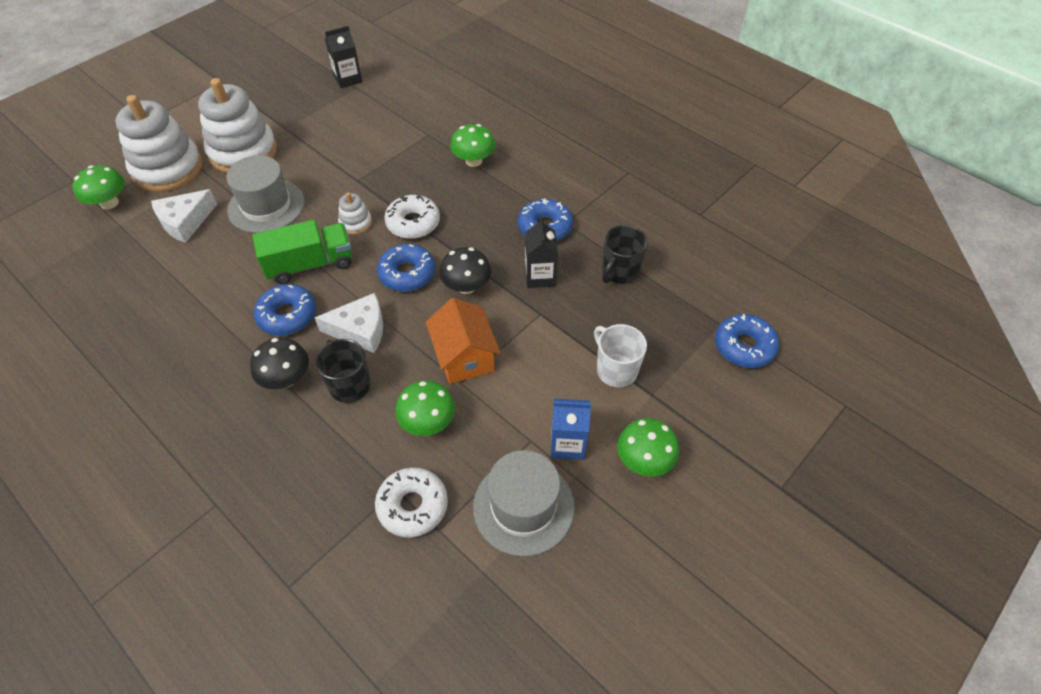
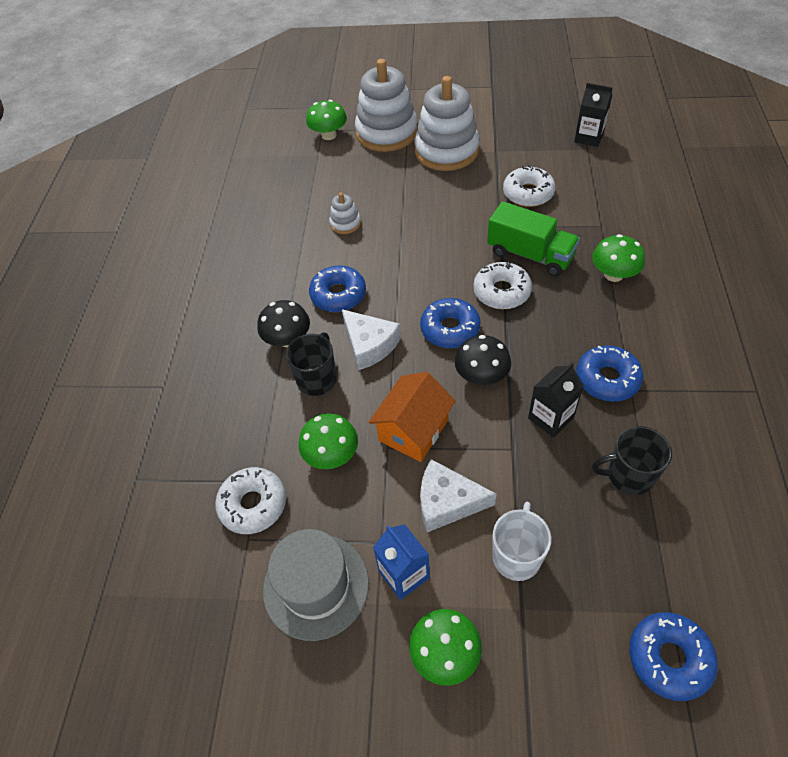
camera: 55 degrees right, 0 degrees up
(185, 222) = (355, 179): white cheese -> white cheese (447, 502)
(266, 206) = (415, 203): grey hat -> none
(310, 264) = (394, 268): green truck -> green truck (530, 255)
(349, 144) = (528, 193): none -> white donut
(355, 223) = (460, 260): white stacking toy -> white stacking toy (345, 223)

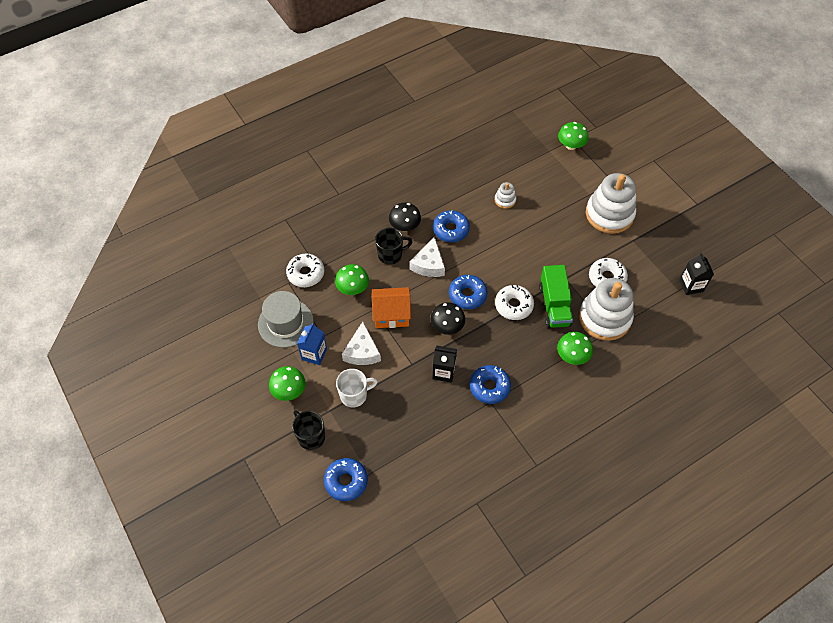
camera: 50 degrees right, 5 degrees up
(386, 133) = (599, 173): white stacking toy -> white stacking toy (604, 318)
(447, 502) = (362, 351): white cheese -> white cheese turned 150 degrees counterclockwise
(629, 475) = (434, 424): black mug -> black mug (311, 436)

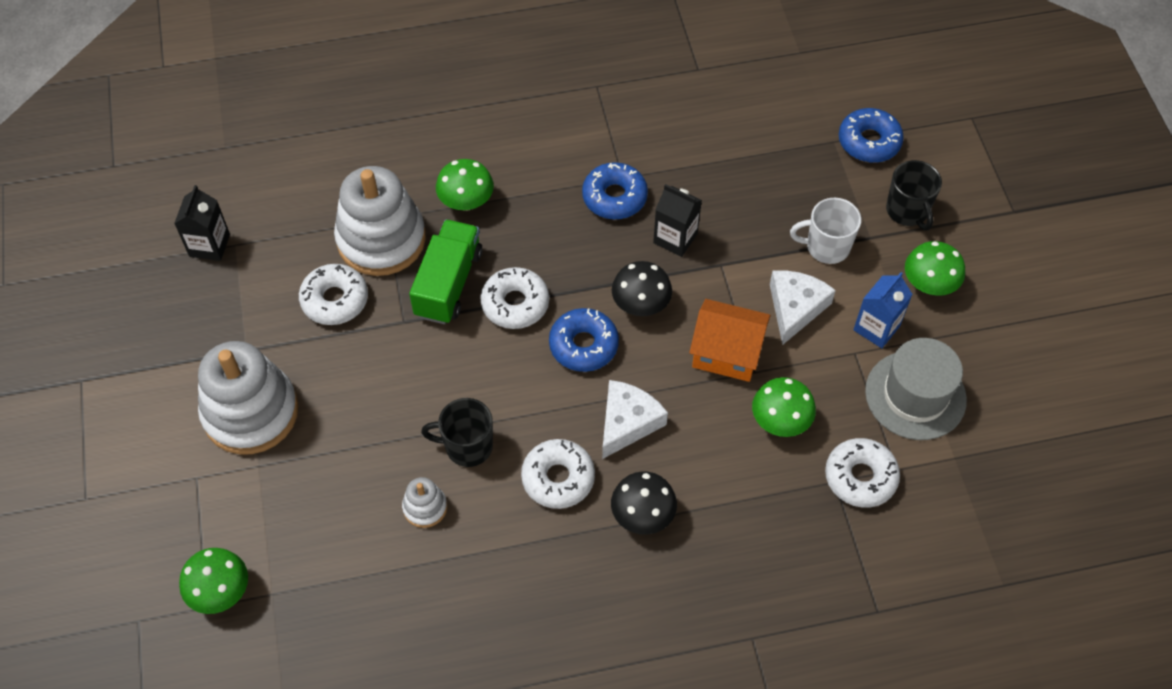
camera: 160 degrees left, 0 degrees up
(390, 255) = (690, 464): black mug -> black mug (467, 446)
(451, 230) = (558, 478): blue donut -> white donut

